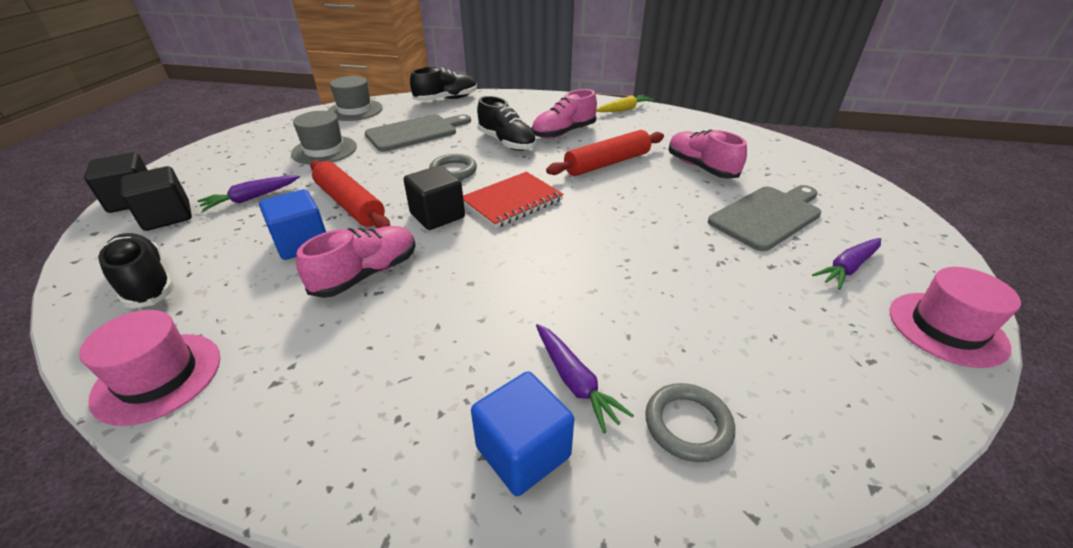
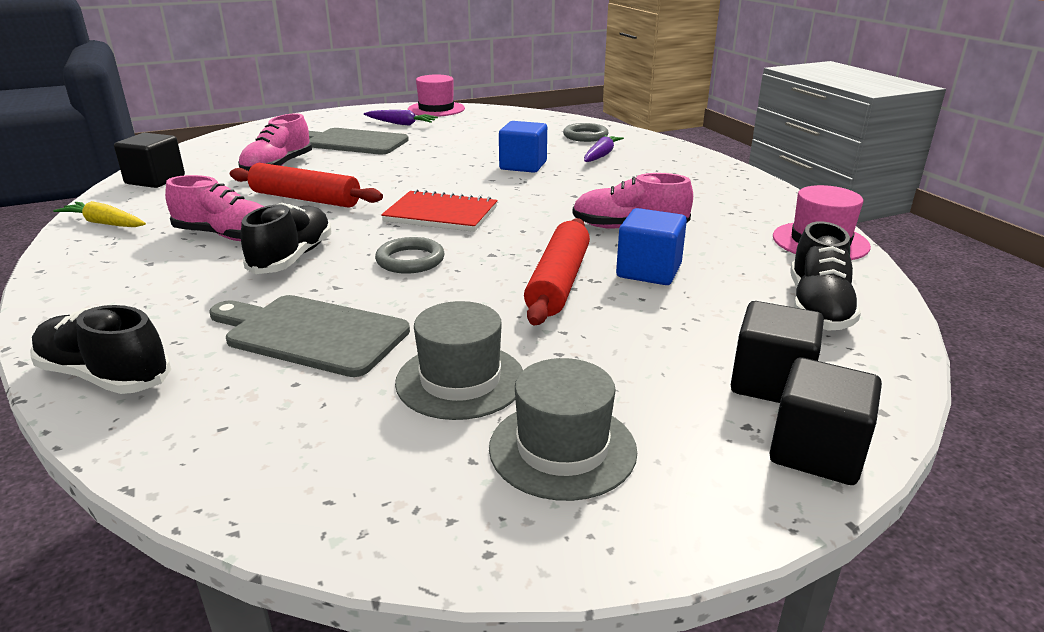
camera: 125 degrees left, 10 degrees down
(252, 198) = (646, 350): purple carrot -> none
(355, 110) = (240, 463): grey hat -> grey hat (562, 449)
(437, 215) = (511, 234): black cube -> black cube (155, 180)
(523, 452) = (657, 155): blue cube -> blue cube (523, 166)

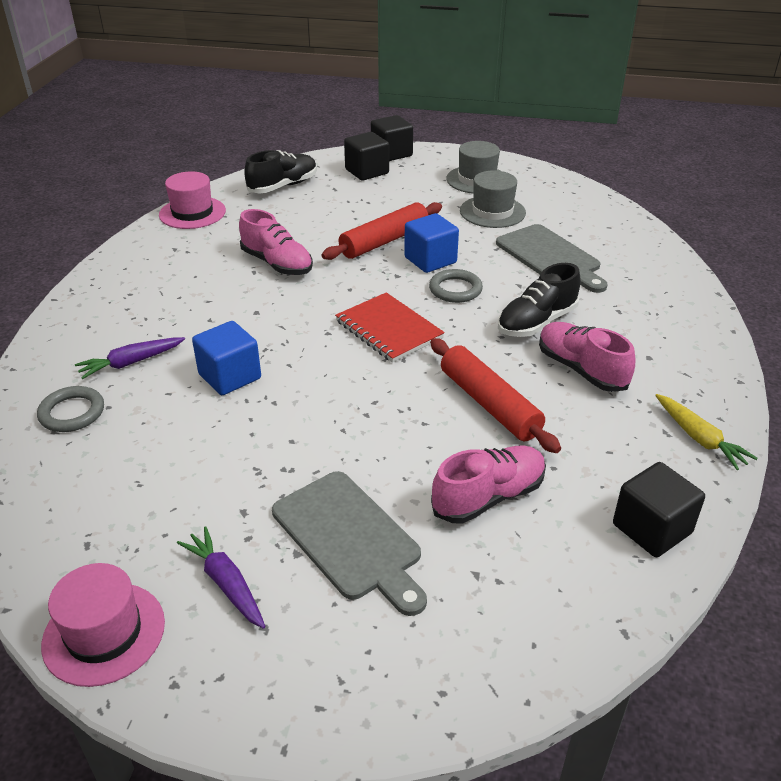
camera: 145 degrees left, 10 degrees up
(105, 376) = (667, 269): black shoe -> none
(648, 271) = (324, 230): blue cube -> blue cube (430, 260)

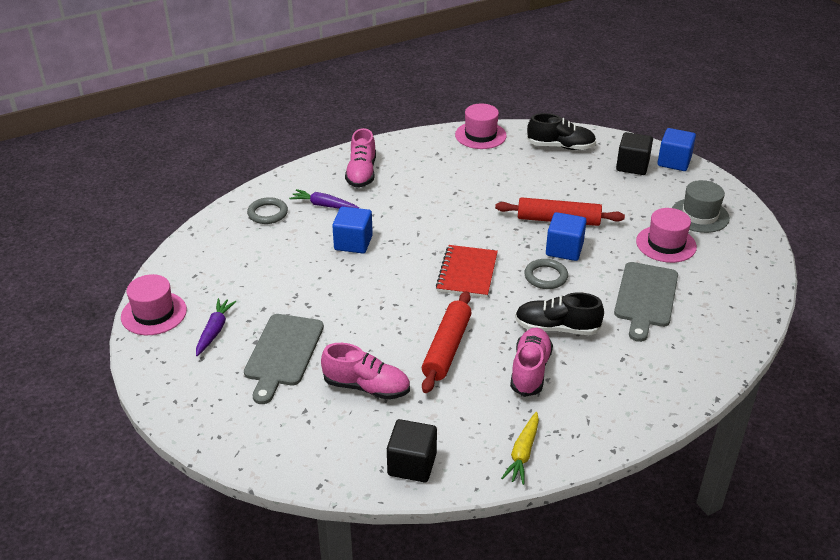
camera: 50 degrees right, 0 degrees up
(277, 264) = (474, 196): pink shoe -> pink shoe (361, 173)
(391, 153) = (674, 162): black cube -> blue cube
(492, 212) = (666, 244): grey hat -> pink hat

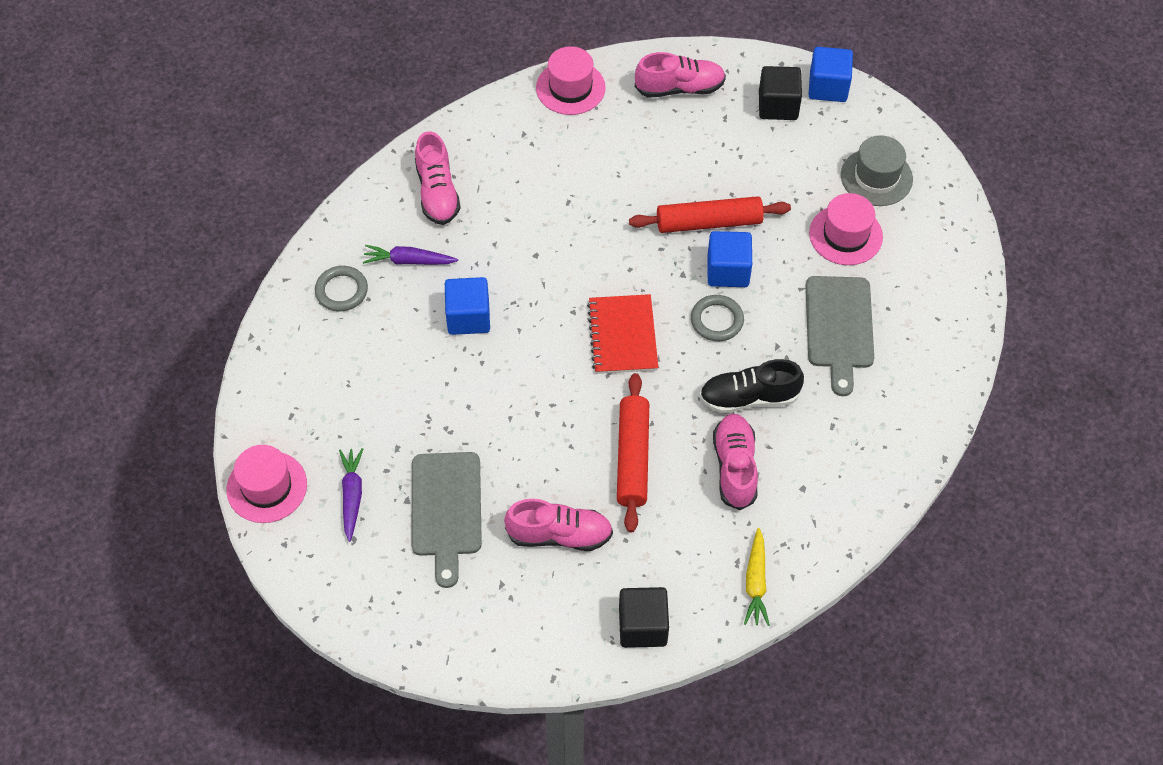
camera: 15 degrees left, 20 degrees up
(560, 146) = (679, 88): black shoe -> pink shoe

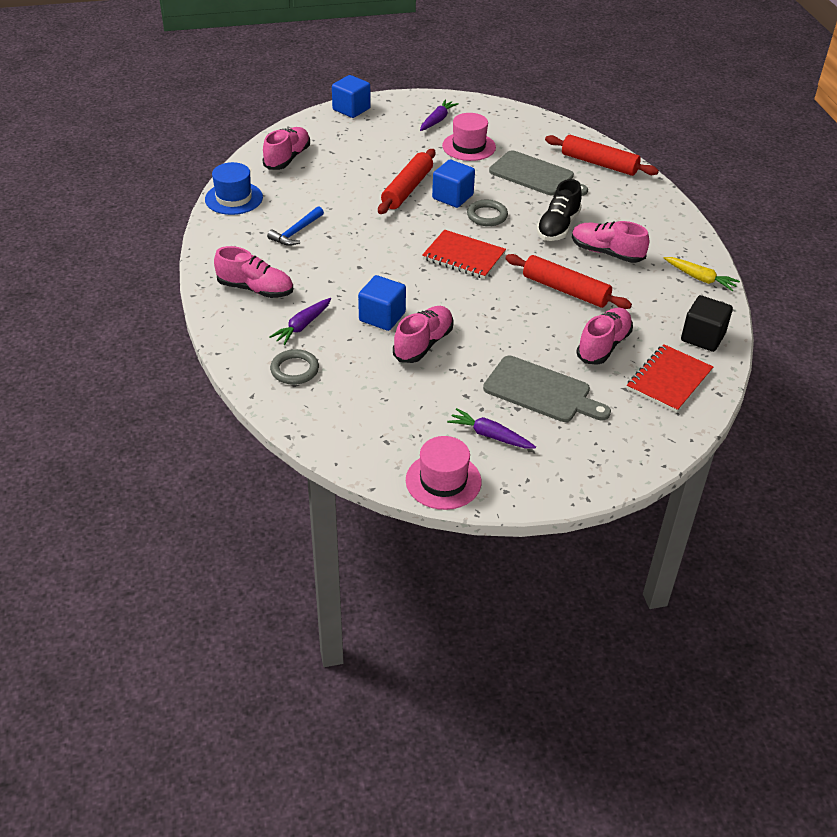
camera: 60 degrees left, 15 degrees down
(450, 373) = (423, 344): none -> pink shoe
(543, 620) = (669, 380): none -> red notebook
(553, 171) = (296, 232): none -> blue hammer
(570, 88) = (234, 198): pink hat -> blue hat
(778, 106) = (345, 130): black cube -> none
(876, 177) = (437, 120): grey hat -> purple carrot
(921, 381) = (599, 163): none -> red rolling pin

